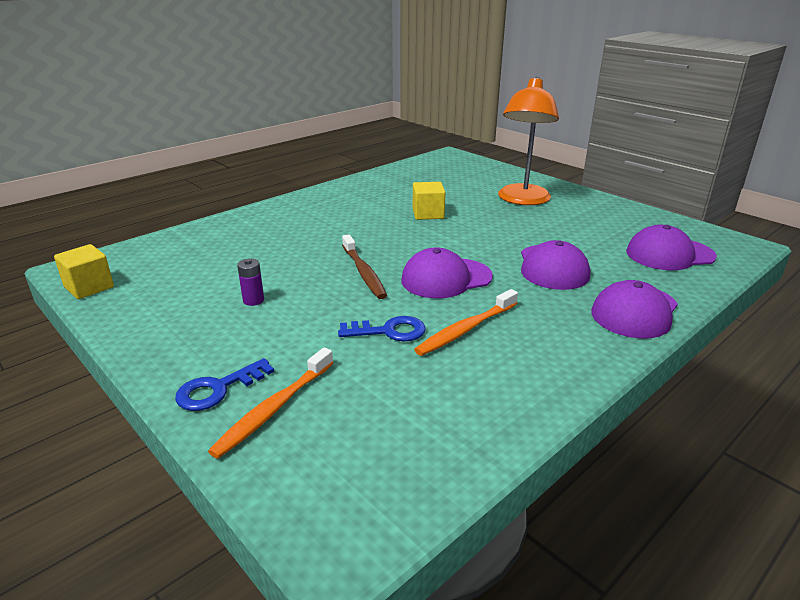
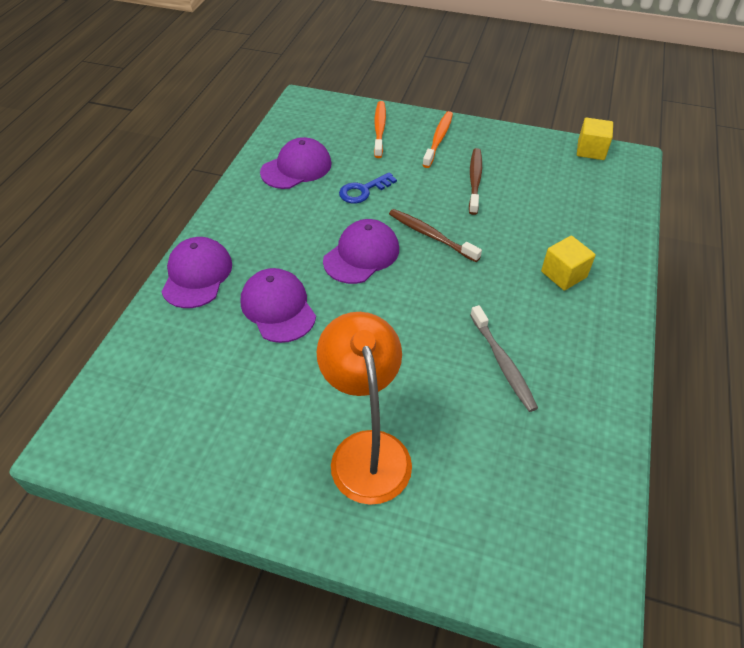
camera: 150 degrees right, 20 degrees up
(218, 389) = (417, 127): blue key -> none
(253, 300) = (475, 180): purple battery -> brown toothbrush
(400, 204) = (503, 363): none -> grey toothbrush
(428, 214) = (455, 355): yellow cube -> yellow cube (563, 274)
(466, 329) = (315, 210): orange toothbrush -> orange toothbrush (438, 139)
(669, 254) = (162, 382): purple cap -> purple cap (296, 168)

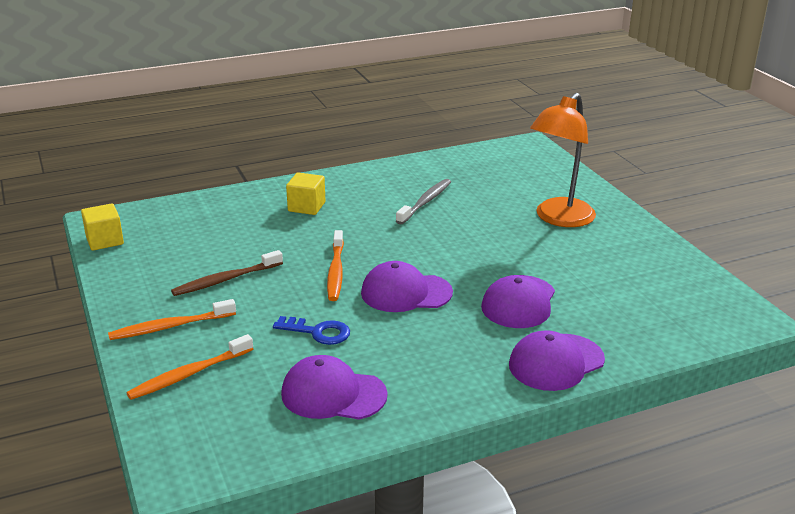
camera: 130 degrees left, 20 degrees down
(431, 235) = (335, 272): brown toothbrush -> orange toothbrush

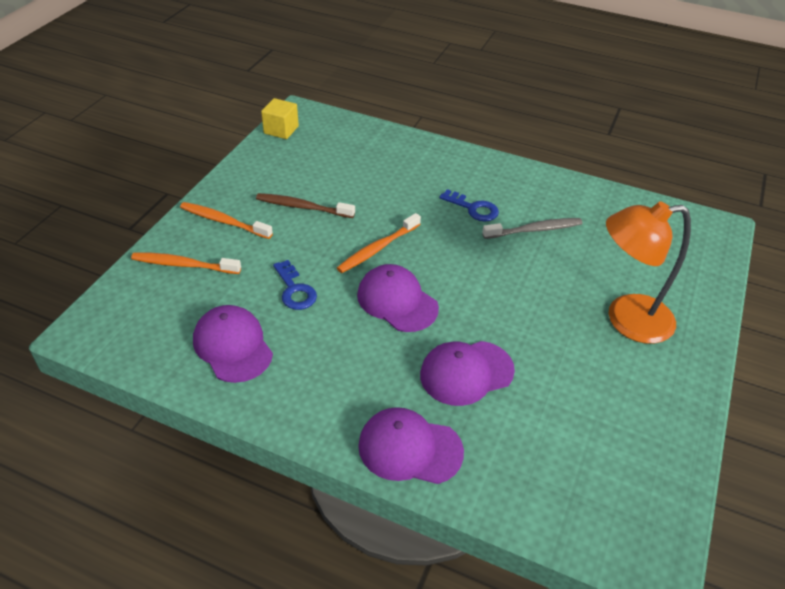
camera: 45 degrees right, 15 degrees up
(306, 207) = (439, 179): yellow cube -> none
(362, 211) = (473, 208): none -> blue key

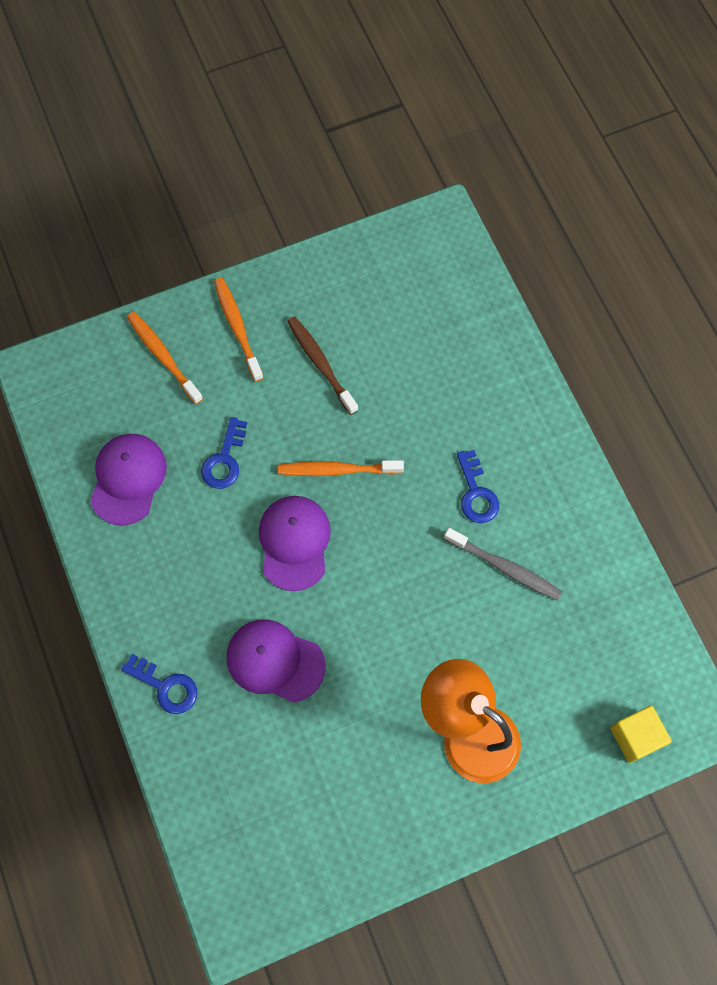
camera: 45 degrees right, 25 degrees up
(281, 130) = (399, 236): yellow cube -> yellow cube (635, 736)
(410, 448) = (165, 686): purple cap -> blue key

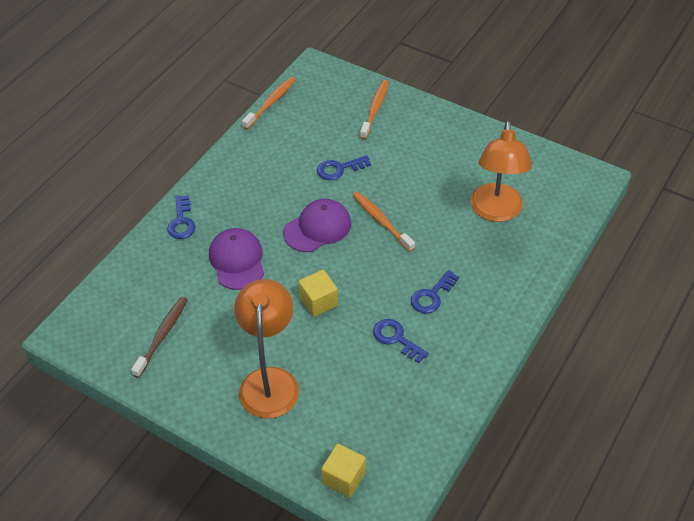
camera: 55 degrees right, 20 degrees down
(128, 479) = (289, 137): purple cap -> none
(237, 328) = (424, 128): orange toothbrush -> orange toothbrush (271, 103)
(320, 364) = (440, 176): brown toothbrush -> brown toothbrush (162, 335)
(399, 612) = (318, 302): none -> yellow cube
(413, 348) = (496, 212): none -> orange lamp
(505, 567) = (396, 339): grey toothbrush -> blue key

